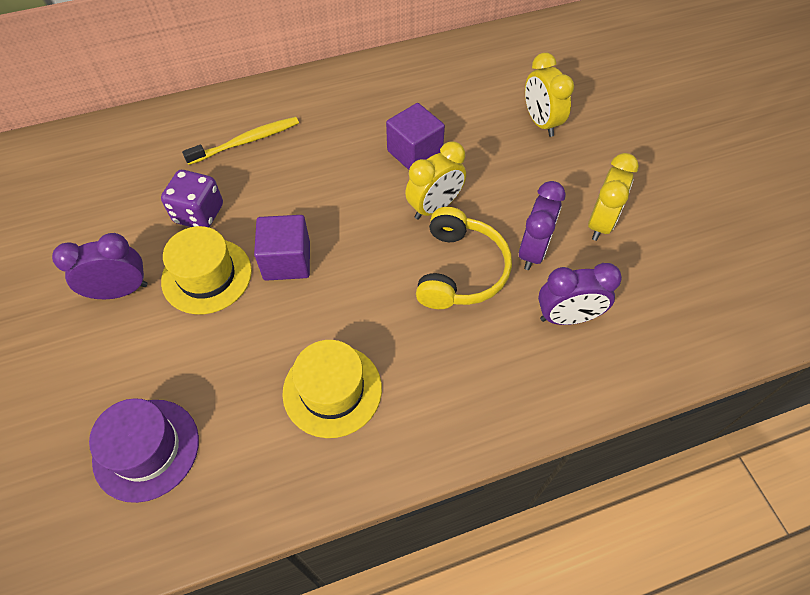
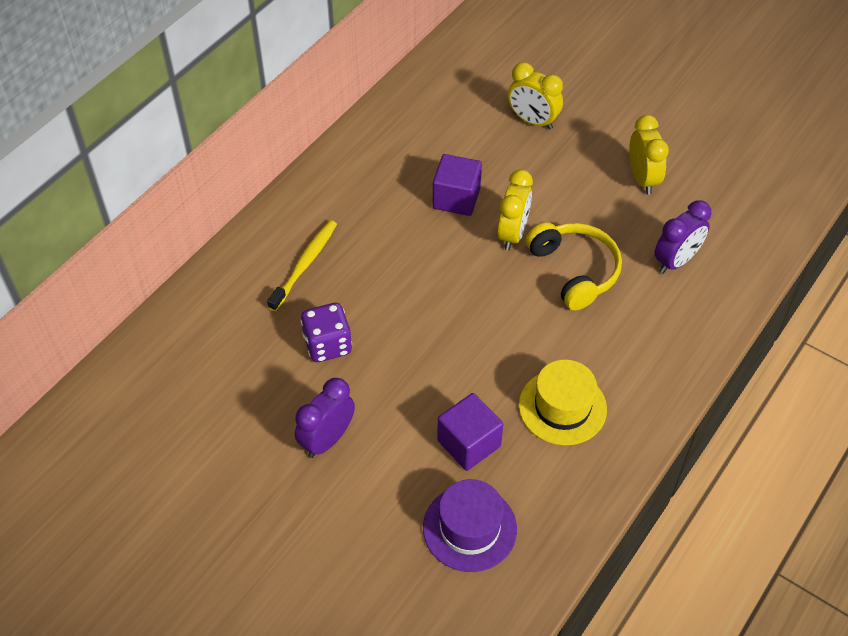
camera: 35 degrees left, 5 degrees down
(207, 276) = (386, 387): yellow hat -> none
(287, 261) = (438, 339): purple cube -> purple cube (469, 443)
(533, 251) = (613, 226): purple clock -> none

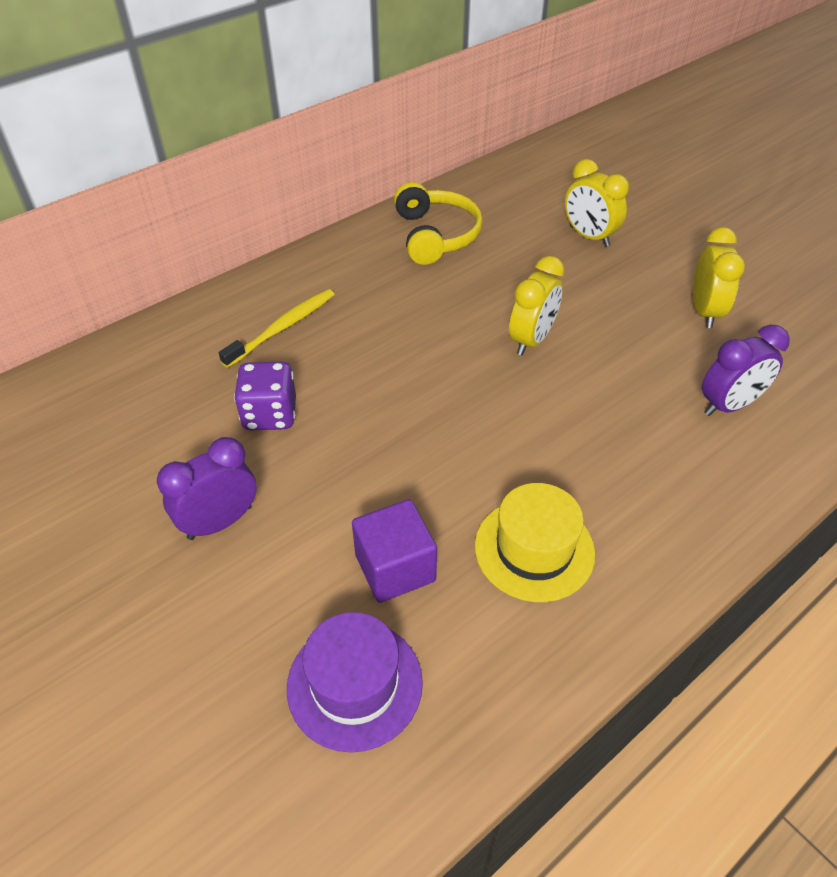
camera: 15 degrees right, 5 degrees down
(456, 198) = (478, 294): purple cube -> none
(575, 270) = (596, 392): yellow headphones -> yellow headphones (436, 235)

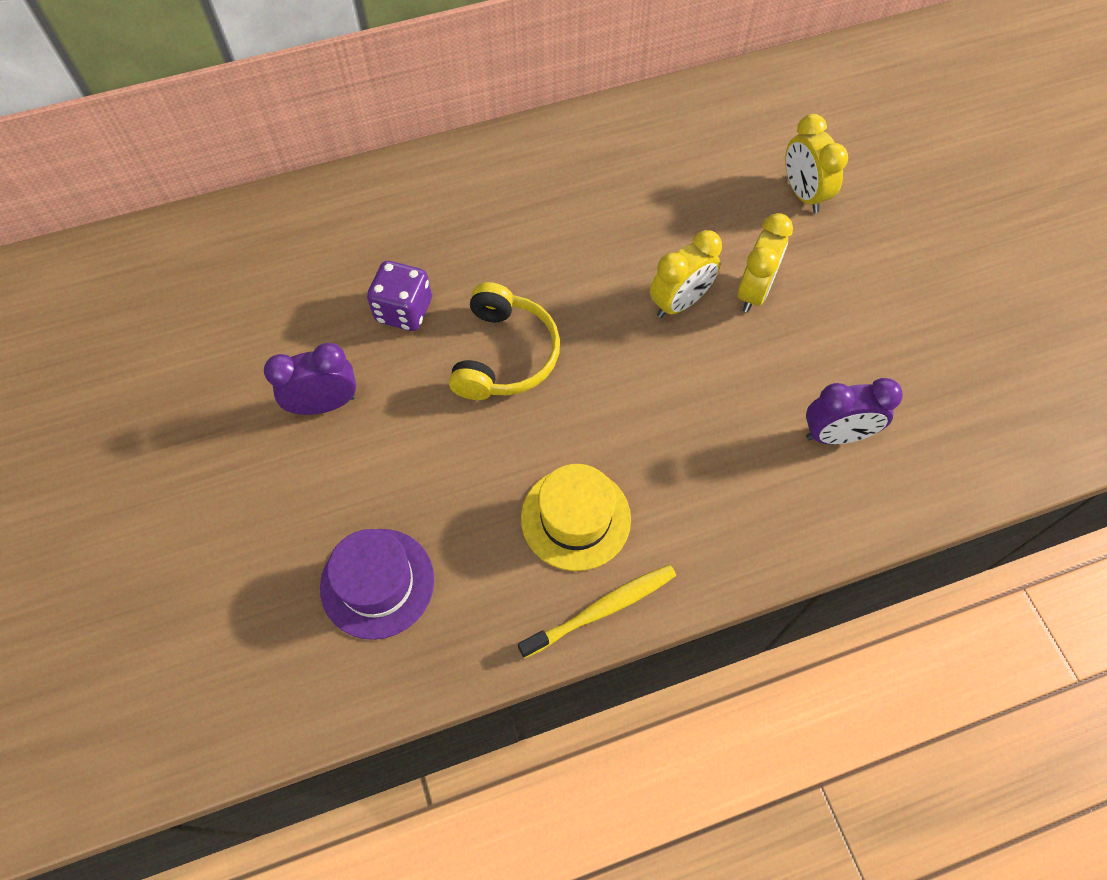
camera: 20 degrees right, 15 degrees up
(283, 327) = (450, 218): yellow toothbrush -> yellow toothbrush (602, 609)
(395, 568) = (450, 495): purple cube -> none
(436, 235) = (643, 149): yellow headphones -> yellow headphones (505, 355)
(704, 312) = (874, 322): yellow clock -> yellow clock (754, 291)

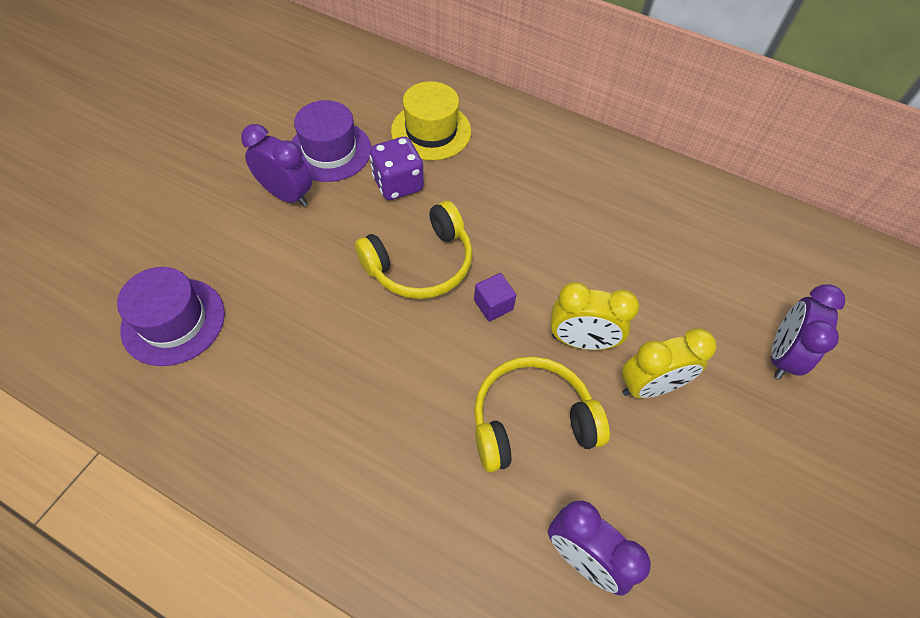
camera: 45 degrees right, 5 degrees down
(308, 335) = (330, 151): none -> purple hat
(575, 518) = (325, 408): yellow hat -> yellow hat (431, 131)
(593, 334) = (493, 305): none -> purple cube
(602, 609) = (260, 486): yellow toothbrush -> none
(712, 386) = (531, 420): none -> yellow headphones
(803, 194) = (781, 355): yellow clock -> purple clock

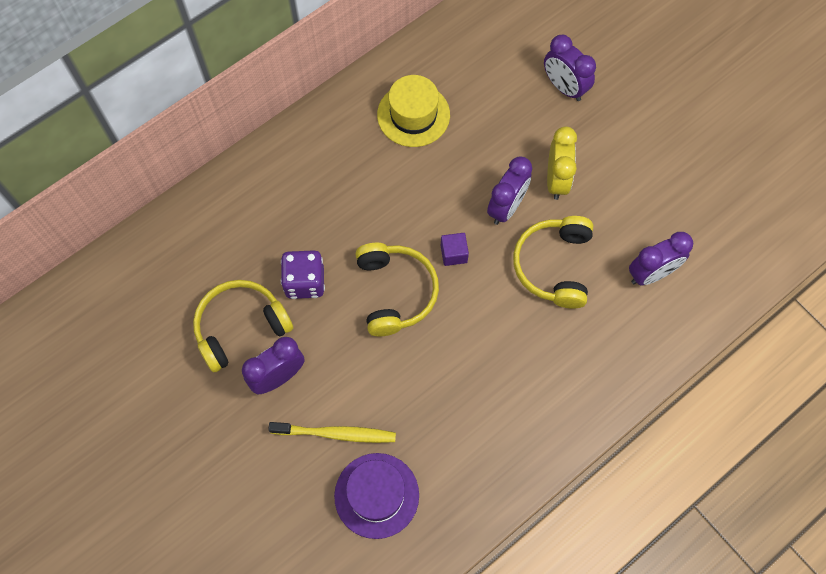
camera: 65 degrees left, 10 degrees up
(237, 262) = (336, 434): none -> yellow toothbrush
(330, 151) = (240, 327): purple hat -> yellow headphones
(431, 131) = (254, 234): yellow hat -> yellow hat (413, 115)
(581, 341) = (506, 207): yellow clock -> purple clock

